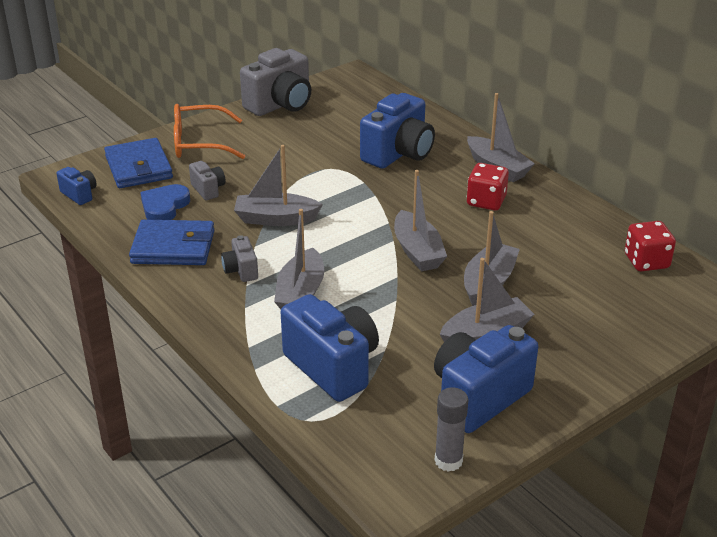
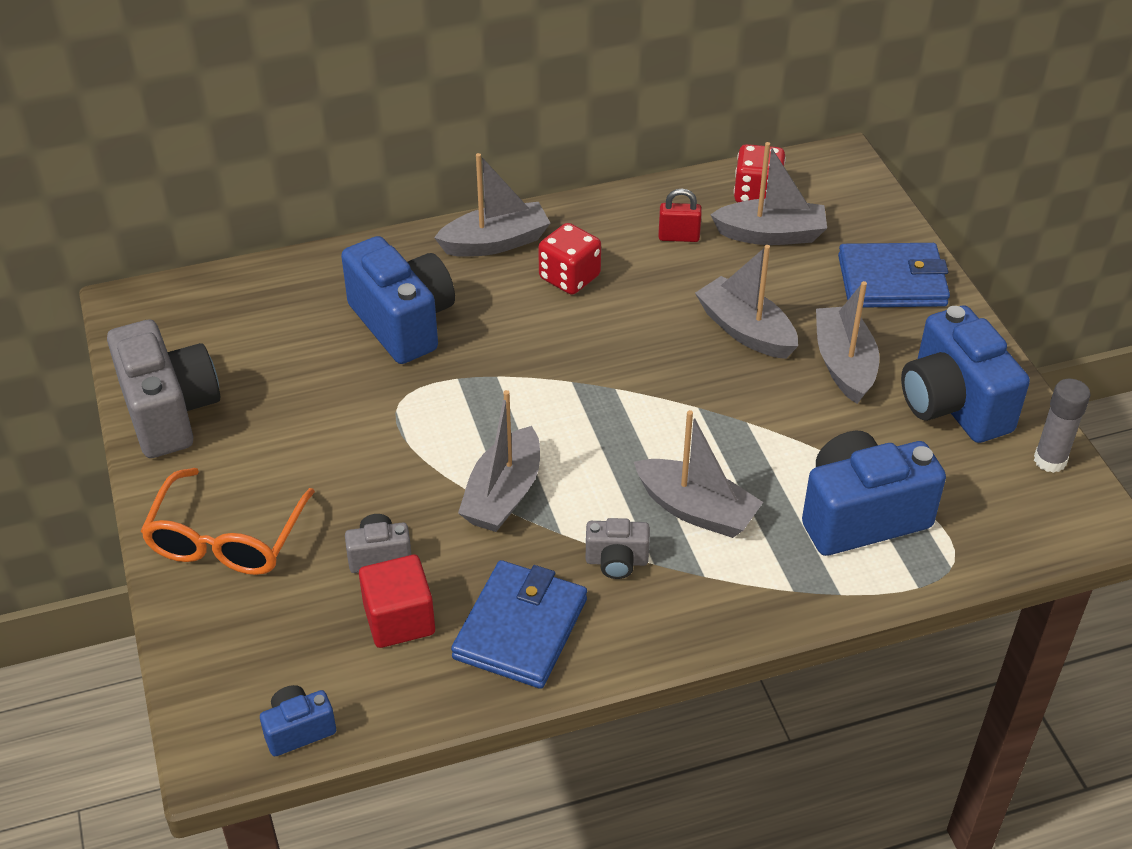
camera: 70 degrees left, 10 degrees up
(138, 167) = (256, 633): blue wallet -> blue wallet (892, 281)
(164, 206) = (399, 619): blue heart -> red cube
(417, 251) = (652, 372): grey boat -> grey boat (771, 234)
(565, 236) = (678, 237): none -> red padlock

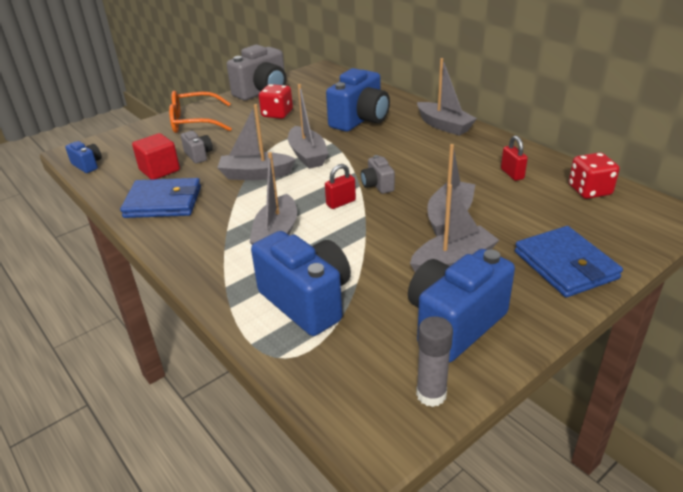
camera: 70 degrees right, 10 degrees down
(569, 277) = (438, 151): red dice -> red dice (277, 114)
(616, 561) = (222, 218): grey camera -> grey camera (377, 185)
(651, 421) = (341, 203): none -> red padlock
(771, 234) = (554, 204): grey boat -> grey boat (307, 155)

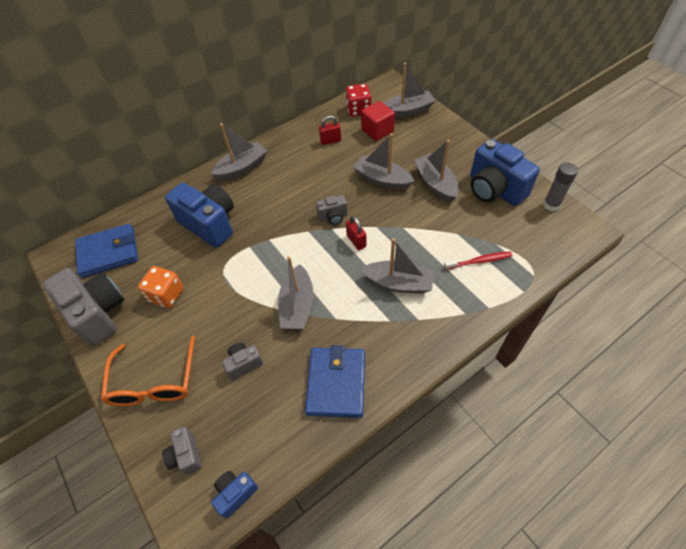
camera: 85 degrees left, 20 degrees up
(128, 142) = (186, 455): none -> grey camera
(159, 170) = (268, 400): red cube -> red cube (377, 131)
(277, 114) = (166, 295): red dice -> orange dice
(307, 155) = (269, 265): grey boat -> grey boat (407, 111)
(307, 301) = (479, 261): blue camera -> red toothbrush
(565, 265) = (438, 136): blue wallet -> blue wallet (108, 253)

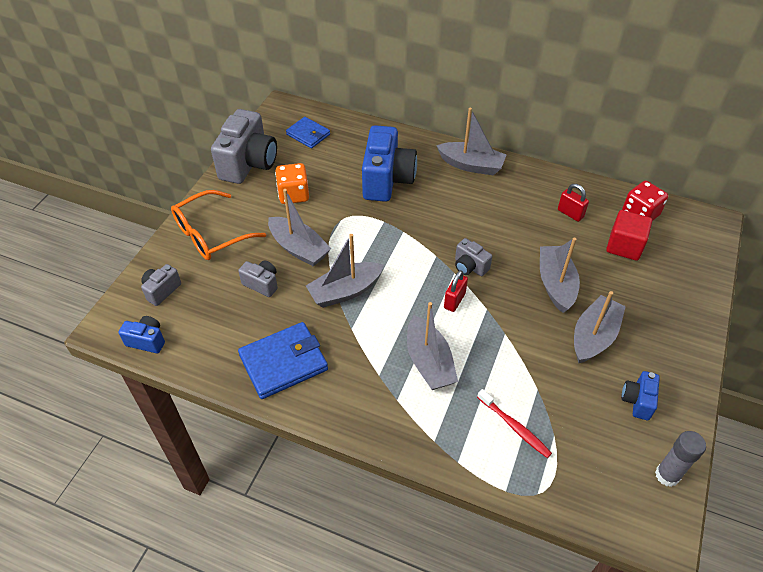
camera: 55 degrees right, 5 degrees down
(108, 253) = (308, 134): blue wallet -> blue wallet, size x0.63
(407, 111) = (684, 259): grey boat -> grey boat (299, 248)
(494, 189) = (637, 401): blue camera -> blue camera, size x0.48

